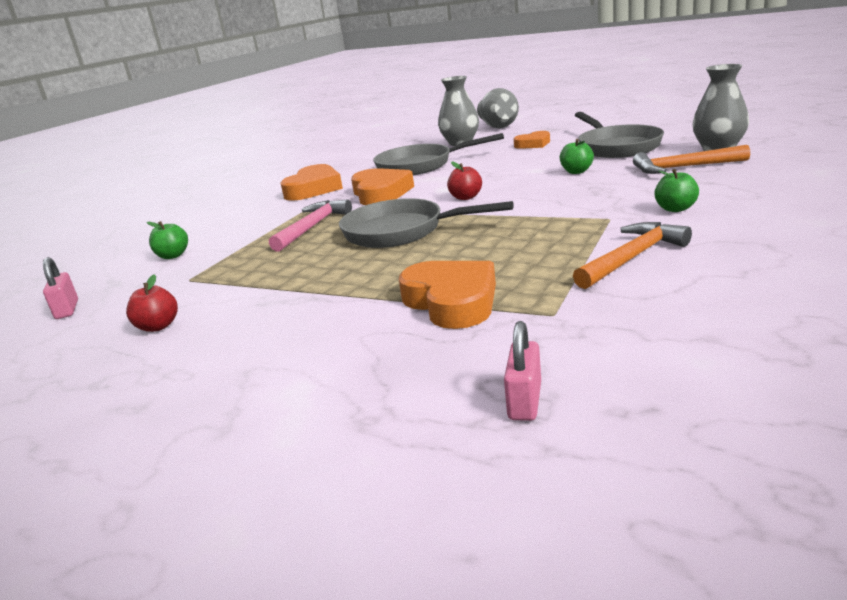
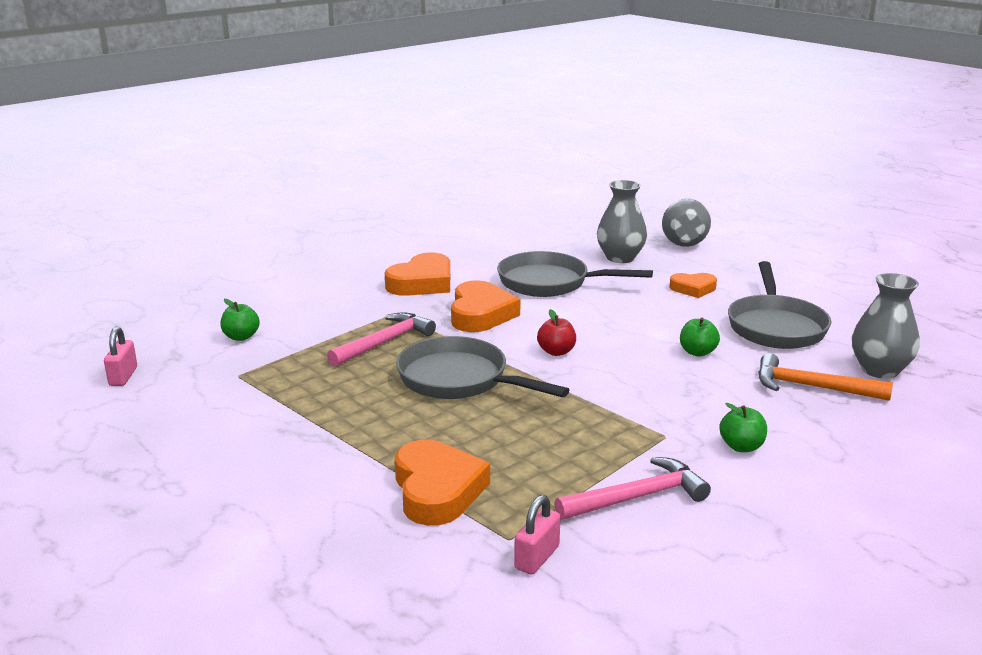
camera: 15 degrees right, 0 degrees up
(158, 326) = (184, 426): red apple -> none
(525, 401) = (411, 620): pink padlock -> pink padlock (537, 557)
(632, 258) = (638, 497): orange hammer -> pink hammer

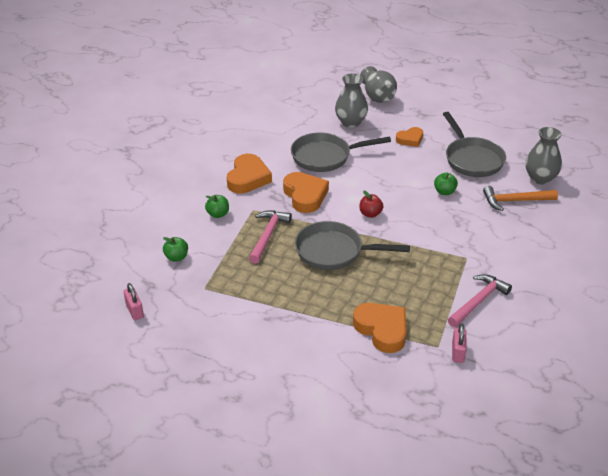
camera: 25 degrees left, 15 degrees up
(741, 447) = (505, 253): green apple -> green apple (218, 214)

